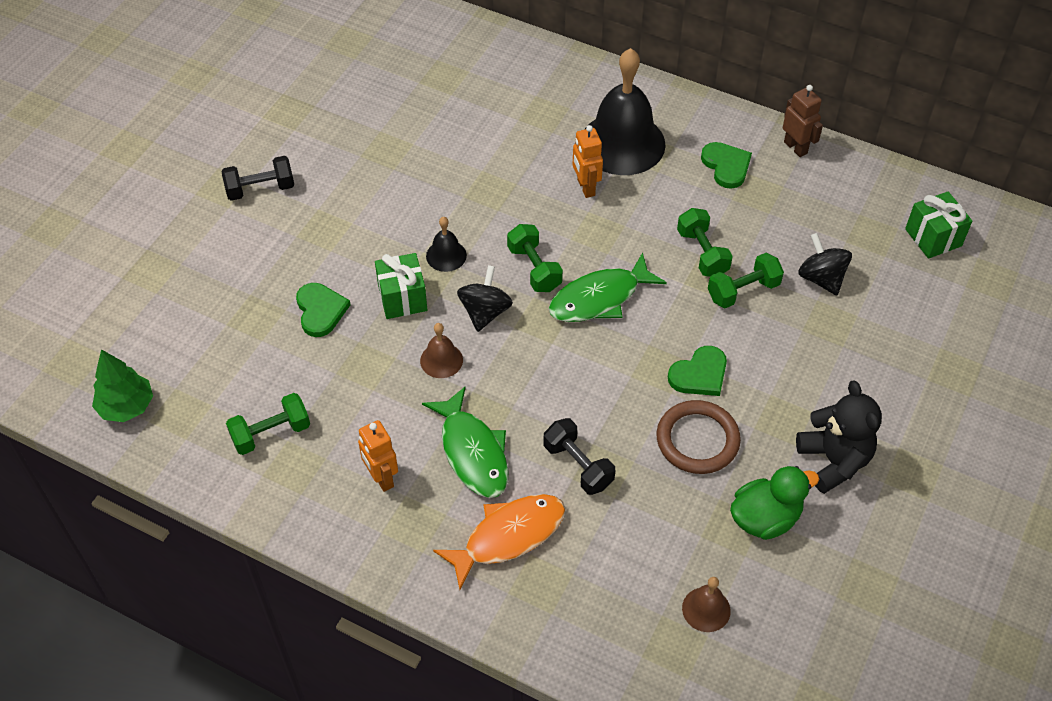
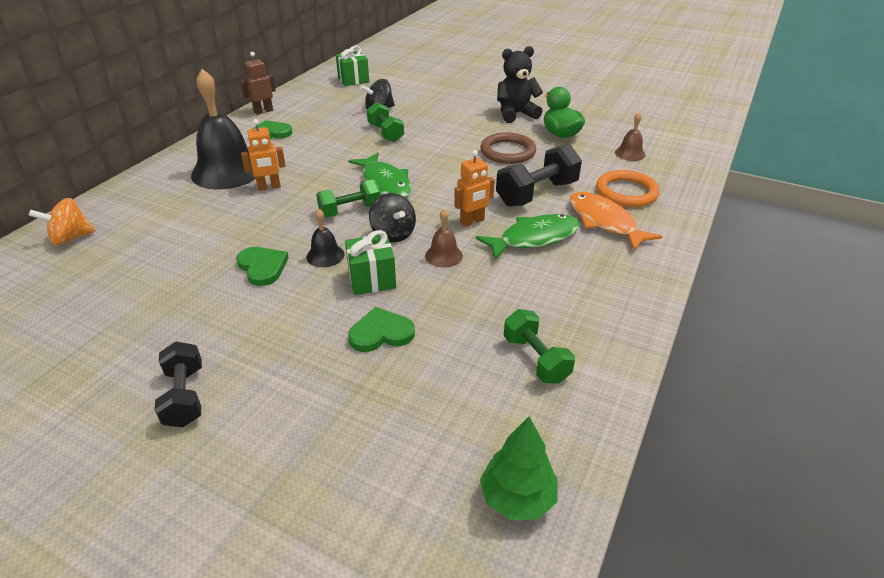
camera: 90 degrees left, 15 degrees down
(381, 478) = (570, 284): orange robot -> orange robot (472, 221)
(483, 56) = (71, 238): none -> orange spinning top
(485, 312) = (393, 234): black spinning top -> black spinning top turned 135 degrees counterclockwise
(578, 465) = (536, 193): black dumbbell -> black dumbbell, size x1.50
(585, 579) = (626, 192): none -> orange ring
(699, 374) = (455, 149): green heart -> green heart (262, 267)
(702, 253) = (349, 145): green dumbbell -> none

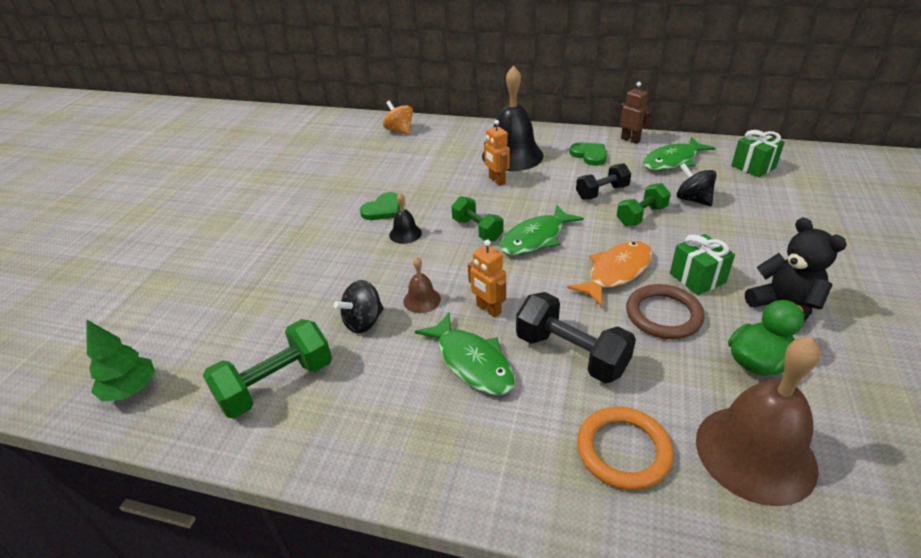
camera: 80 degrees right, 0 degrees up
(185, 396) = (248, 220): black dumbbell -> black dumbbell (602, 192)
(317, 103) = (672, 161): none -> green fish
(372, 279) = (377, 265): green gift -> green gift (697, 278)
(381, 333) = (309, 285): green heart -> none
(393, 234) = (448, 262): black spinning top -> black spinning top (363, 322)
(535, 359) = (276, 384): green dumbbell -> green dumbbell, size x1.50
(604, 222) = (531, 427): orange fish -> orange fish (616, 272)
(630, 153) = (755, 453): brown bell -> brown bell, size x2.24

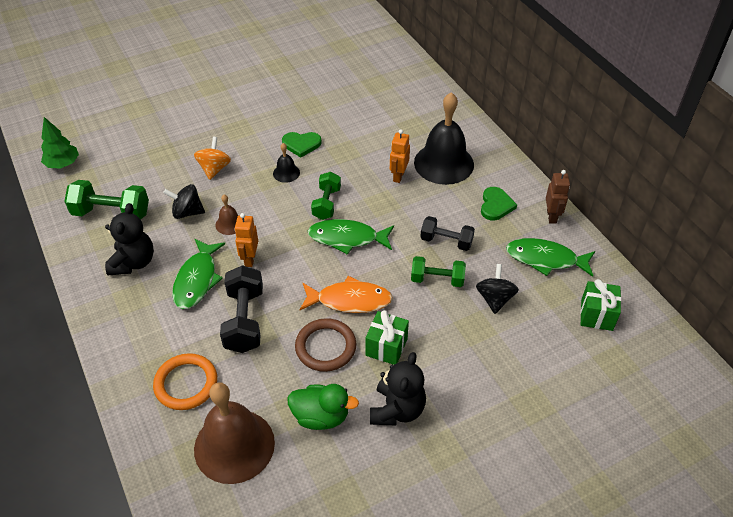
camera: 45 degrees right, 10 degrees up
(380, 403) = (133, 262): none -> black teddy bear
(399, 130) = (408, 83): orange spinning top -> orange spinning top (214, 169)

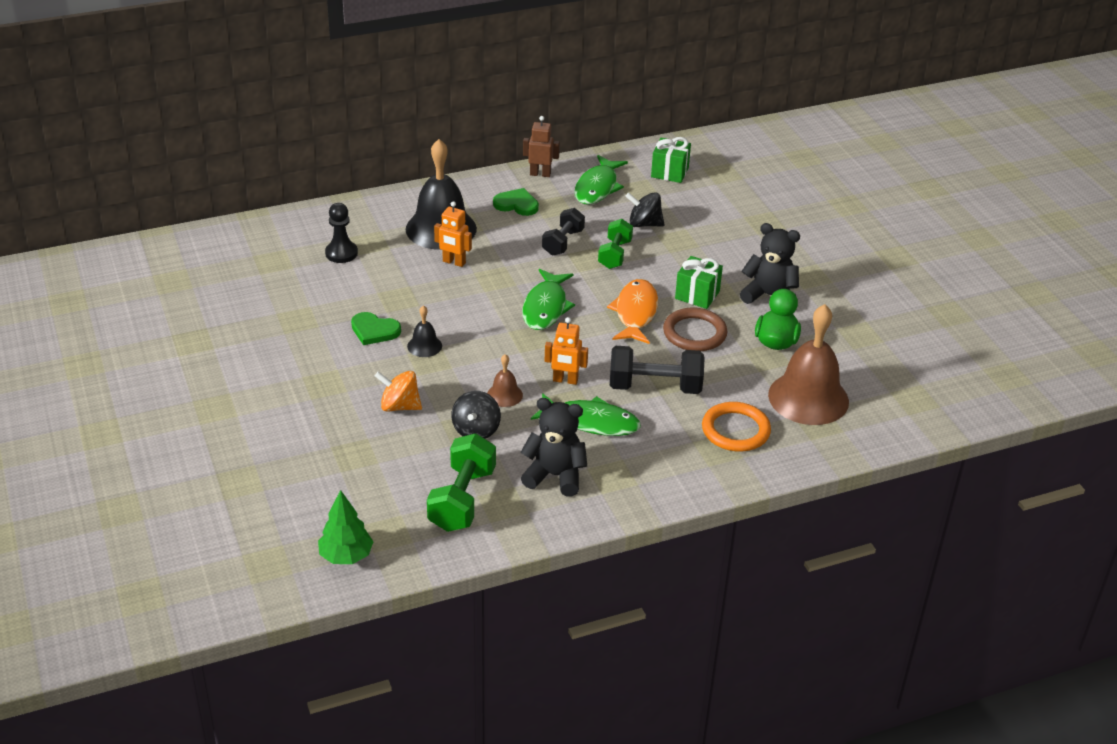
camera: 85 degrees left, 10 degrees down
(301, 144) = (374, 331): green heart -> green heart turned 105 degrees clockwise
(326, 203) = (487, 318): green dumbbell -> none
(395, 115) = (341, 253): none -> black pawn

